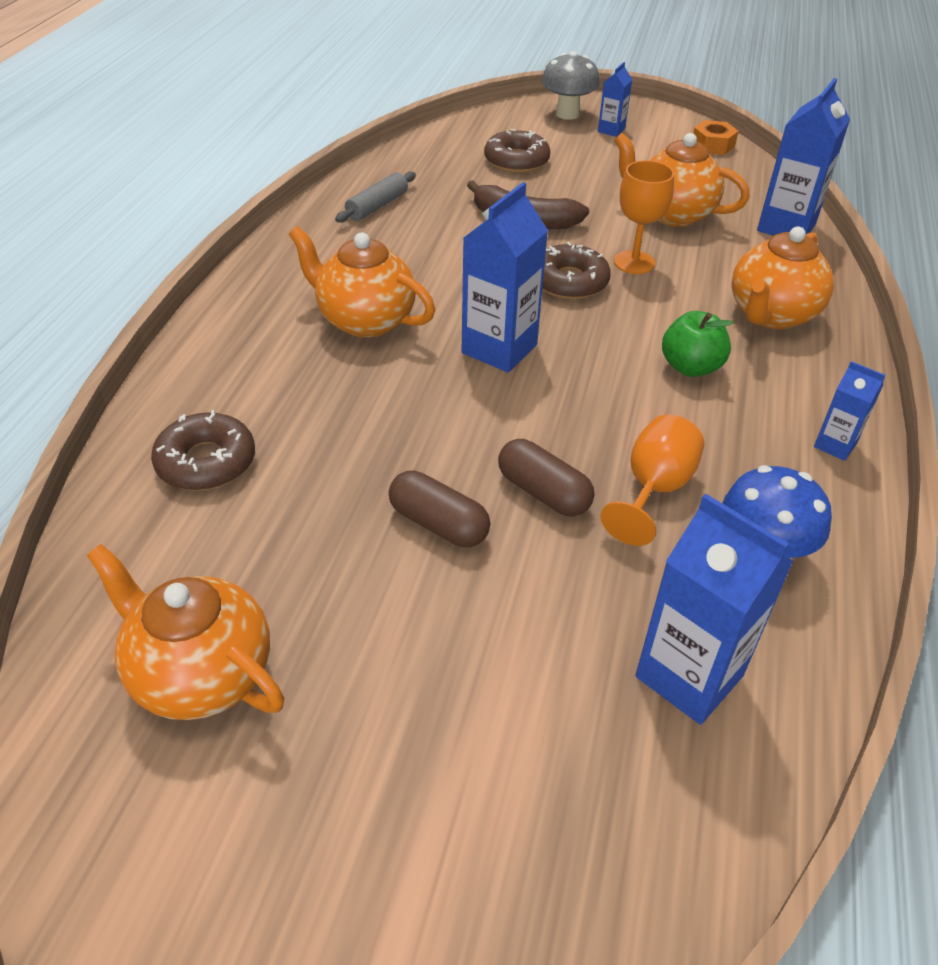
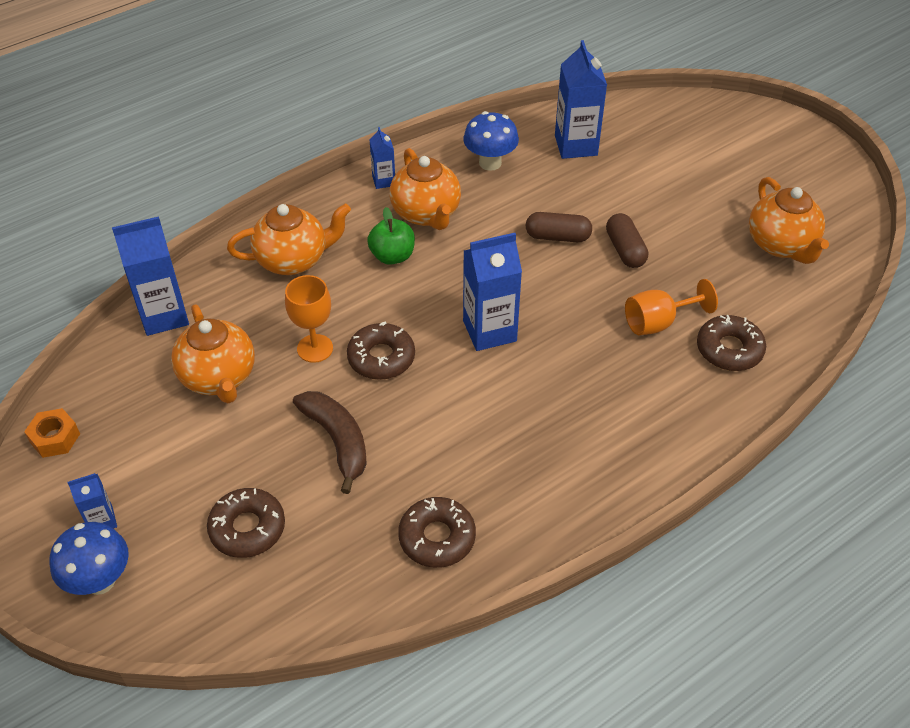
camera: 140 degrees left, 5 degrees up
(365, 320) = (556, 405): orange teapot -> orange teapot (426, 214)
(377, 206) = (437, 537): grey rolling pin -> brown donut
(543, 492) = (557, 237): brown capsule -> brown capsule turned 75 degrees counterclockwise
(567, 114) = (100, 580): grey mushroom -> blue mushroom
(654, 489) = (501, 210): orange goblet -> orange goblet (658, 322)

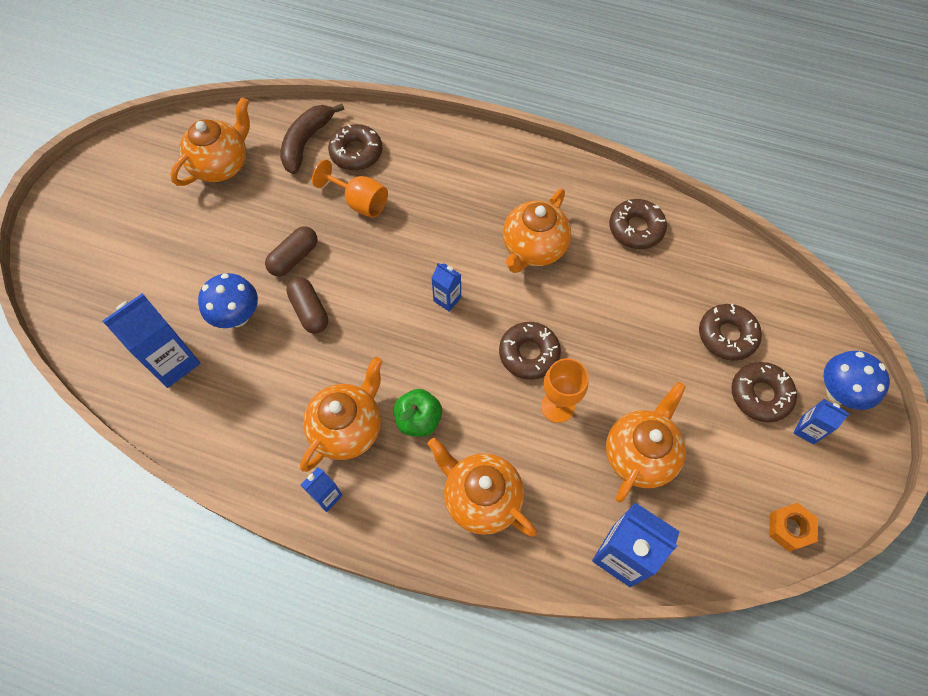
camera: 125 degrees left, 15 degrees up
(169, 509) = (760, 395): none -> brown donut
(337, 441) = (620, 331): brown banana -> brown banana (306, 142)
(489, 331) = (447, 299): blue carton -> blue carton, size x0.53
(489, 428) = (533, 248): none -> orange teapot
(490, 163) = (242, 419): blue mushroom -> blue mushroom (237, 316)

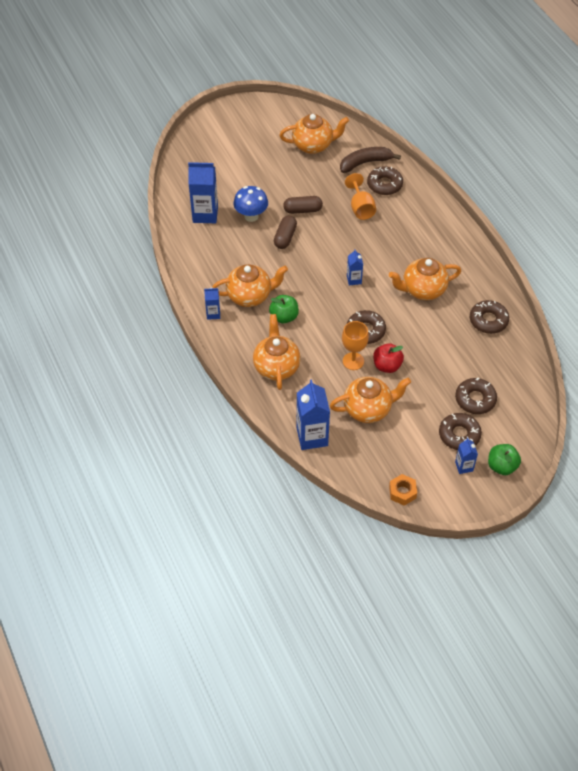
camera: 45 degrees right, 10 degrees down
(598, 378) = (387, 366): none -> red apple
(838, 393) = (501, 466): blue mushroom -> green apple

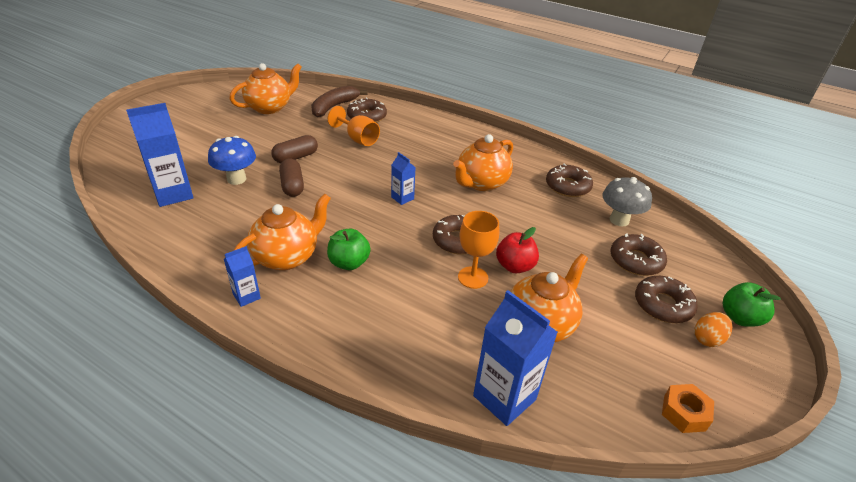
camera: 35 degrees left, 15 degrees down
(276, 367) = (382, 325): orange teapot -> none
(464, 466) = (707, 339): blue carton -> orange egg
(498, 365) = (619, 220): none -> grey mushroom

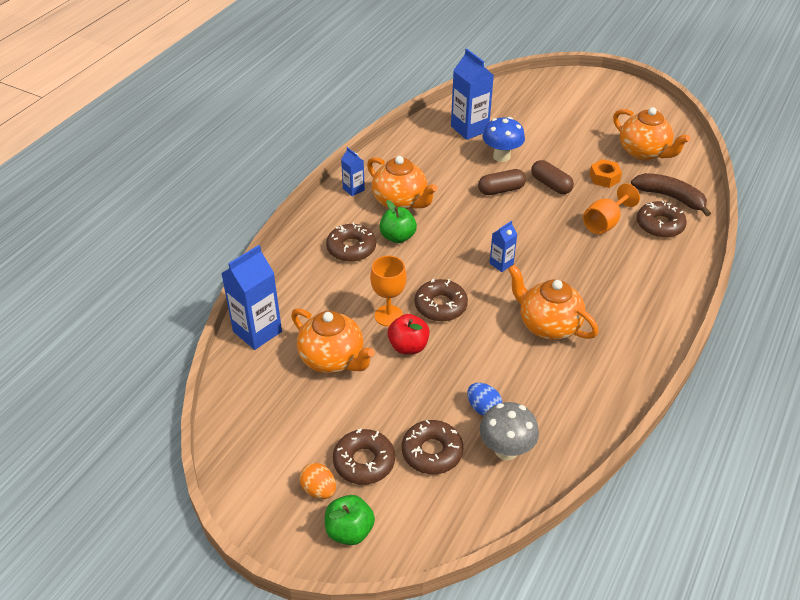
camera: 90 degrees right, 5 degrees up
(567, 186) = (566, 407): brown donut -> brown donut (351, 248)
(580, 227) = (483, 408): none -> blue egg
(684, 413) = (236, 447): orange nut -> orange nut (604, 178)

